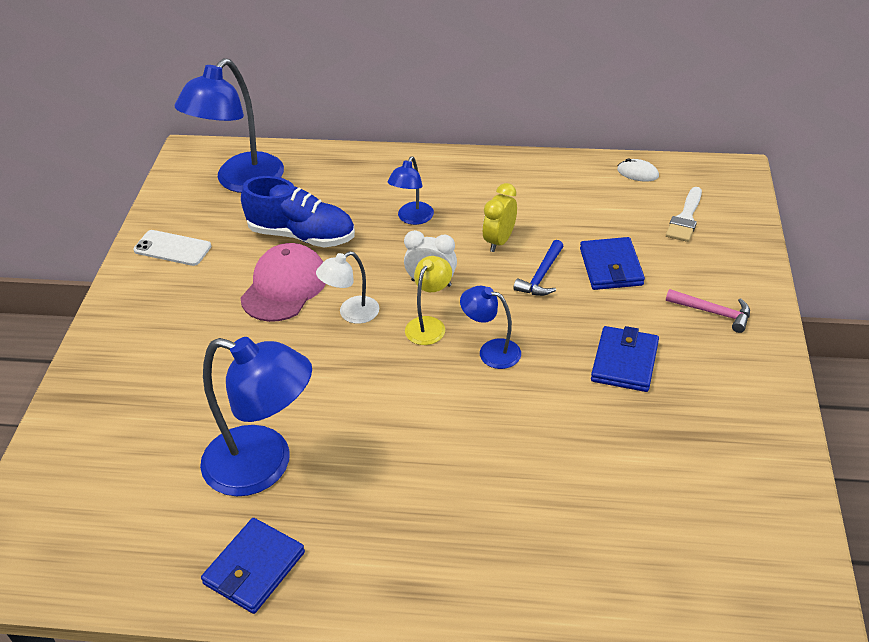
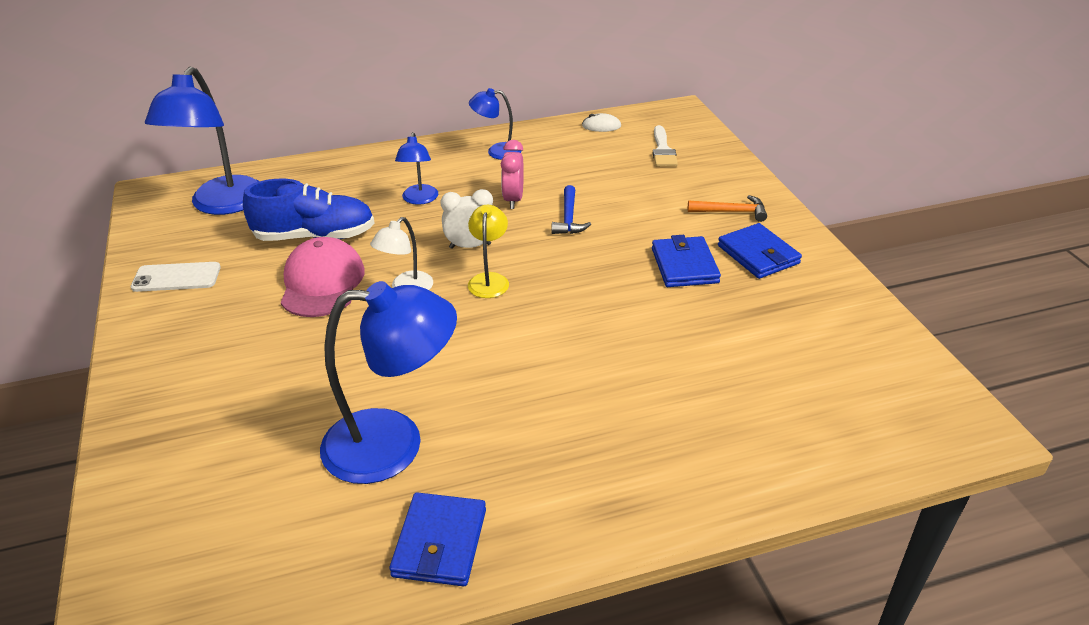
camera: 25 degrees left, 5 degrees down
(491, 351) = (561, 286): blue lamp -> blue lamp (497, 151)
(499, 241) = (513, 200): yellow clock -> pink clock
(611, 267) = (625, 198): blue wallet -> blue wallet (758, 254)
(713, 313) = (732, 212): pink hammer -> orange hammer

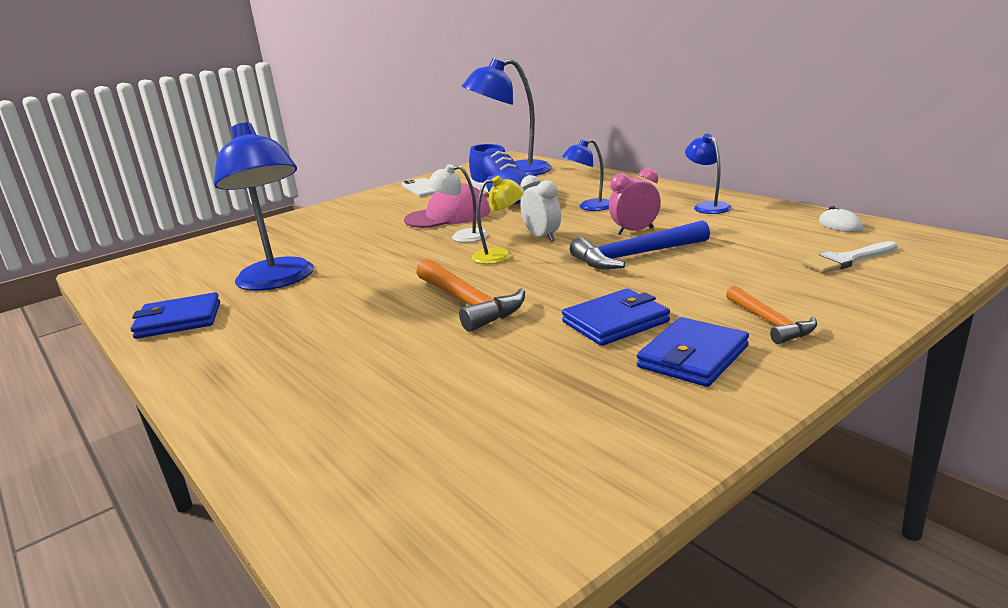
camera: 70 degrees right, 15 degrees down
(569, 218) = (634, 256): blue hammer -> blue hammer, size x1.62
(588, 324) = (468, 303): none -> orange hammer

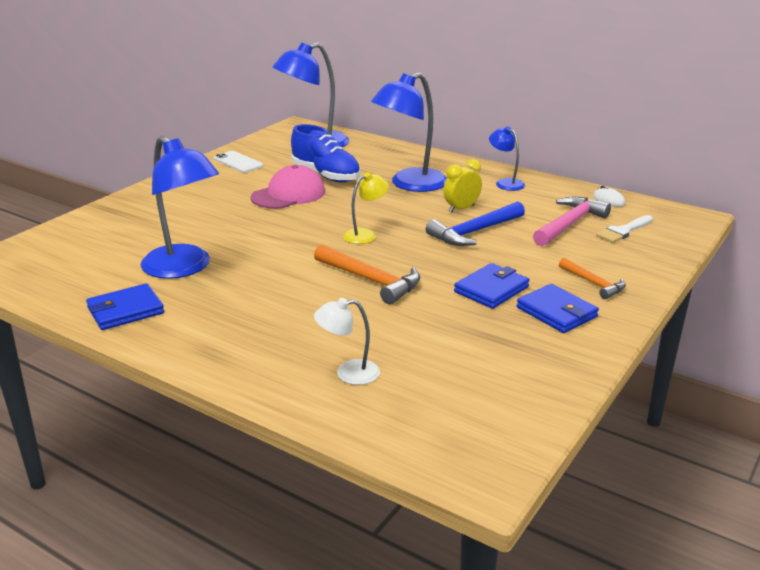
camera: 20 degrees left, 5 degrees up
(462, 236) = (318, 217): white lamp -> white lamp (348, 373)
(542, 237) = (389, 216): white clock -> none
(589, 207) = (410, 184): blue lamp -> blue lamp, size x1.95
(635, 231) = (461, 208): pink clock -> yellow clock
(693, 357) = (556, 312): blue wallet -> blue wallet turned 60 degrees counterclockwise
(770, 250) = (569, 224): none -> pink hammer

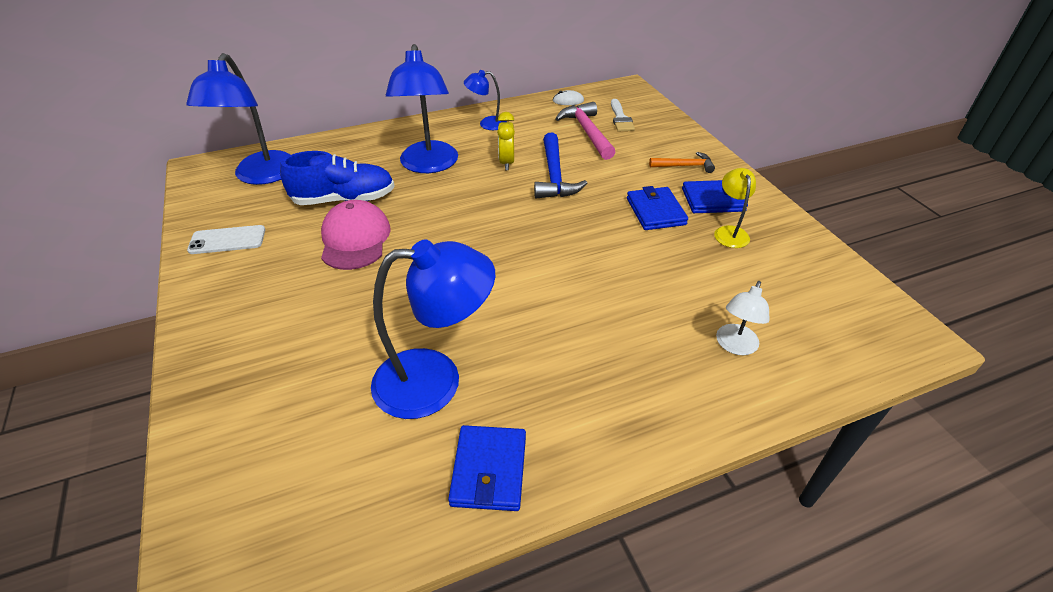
camera: 55 degrees left, 15 degrees up
(365, 235) = (497, 230): yellow lamp -> yellow lamp (729, 232)
(371, 280) = (585, 264): orange hammer -> none

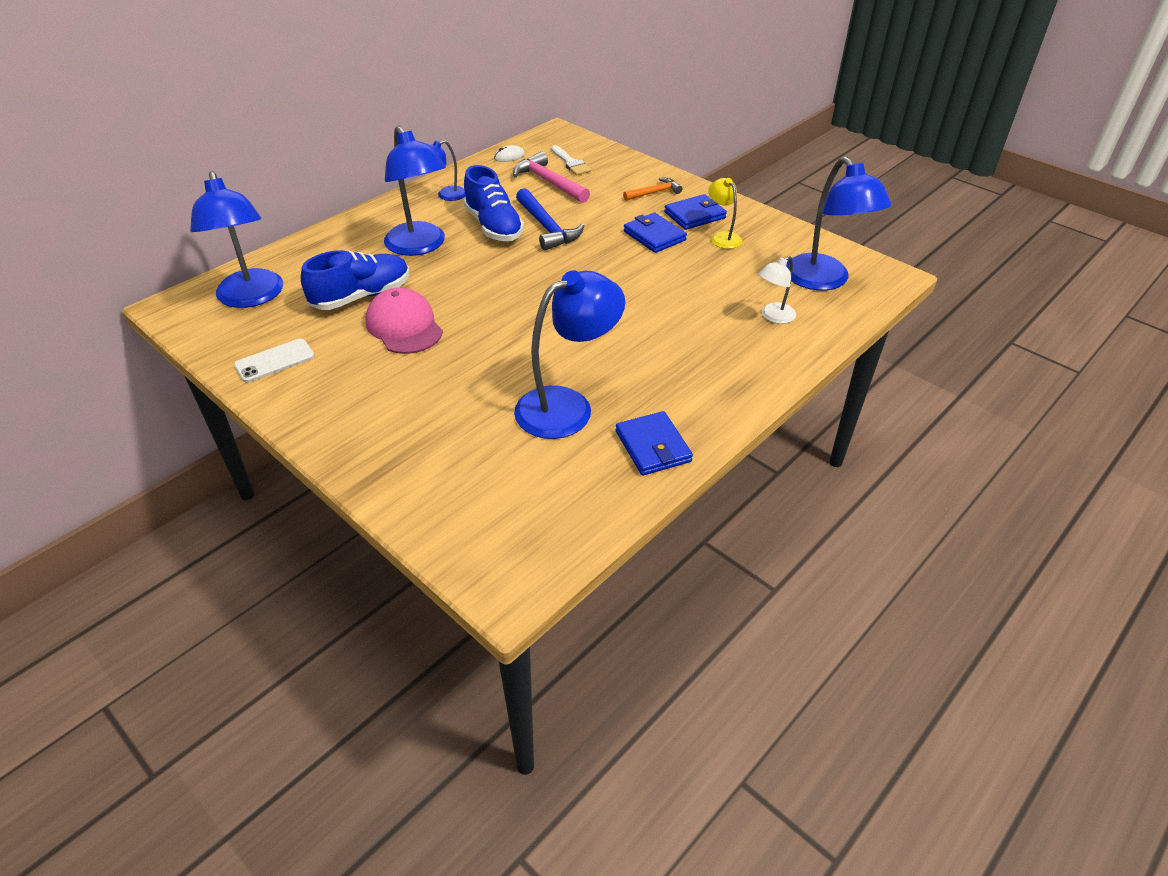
camera: 25 degrees left, 0 degrees up
(506, 163) = (493, 226): yellow clock -> blue shoe
(734, 346) = (773, 317): white lamp -> white lamp turned 45 degrees clockwise
(823, 318) = (823, 281): none -> blue lamp

